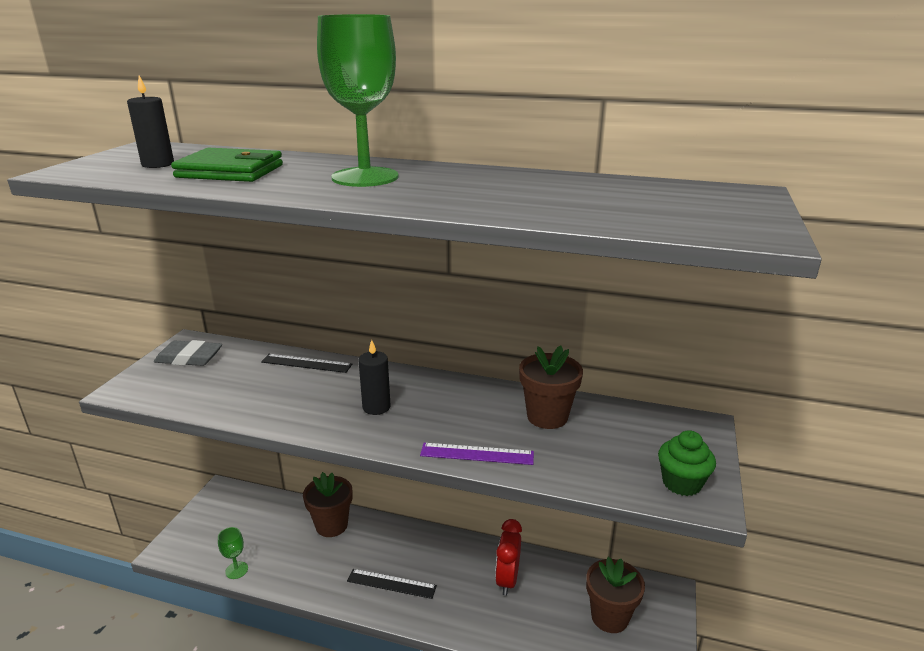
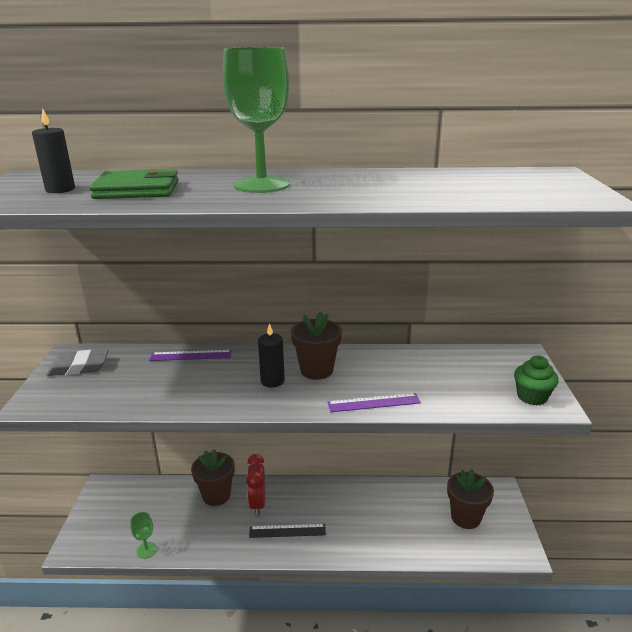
camera: 15 degrees left, 0 degrees up
(306, 363) = (191, 355): black ruler -> purple ruler
(507, 579) = (379, 507): red clock -> red clock (257, 503)
(547, 416) = (411, 366): brown flower pot -> brown flower pot (316, 370)

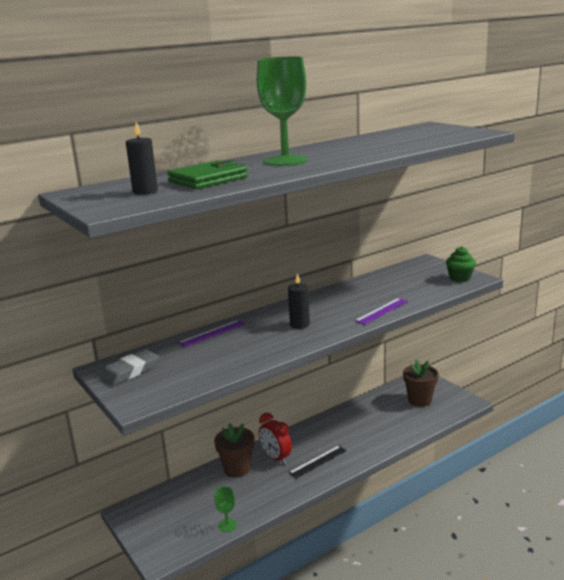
camera: 35 degrees left, 5 degrees down
(316, 370) = (318, 309): brown flower pot -> none

